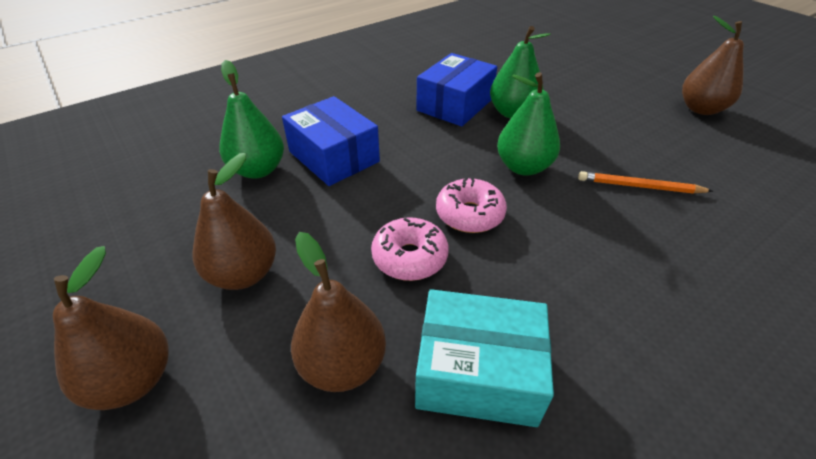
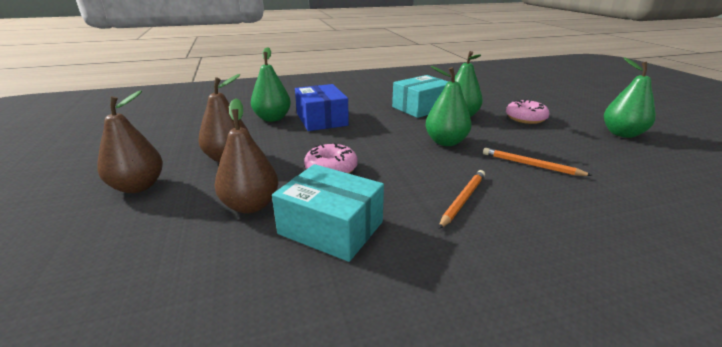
camera: 20 degrees right, 15 degrees down
(455, 105) = (421, 107): blue box -> turquoise box
(469, 214) = (388, 157): pink donut -> pink donut (525, 118)
(601, 269) = (463, 200): none -> orange pencil
(701, 109) = (622, 134): brown pear -> green pear

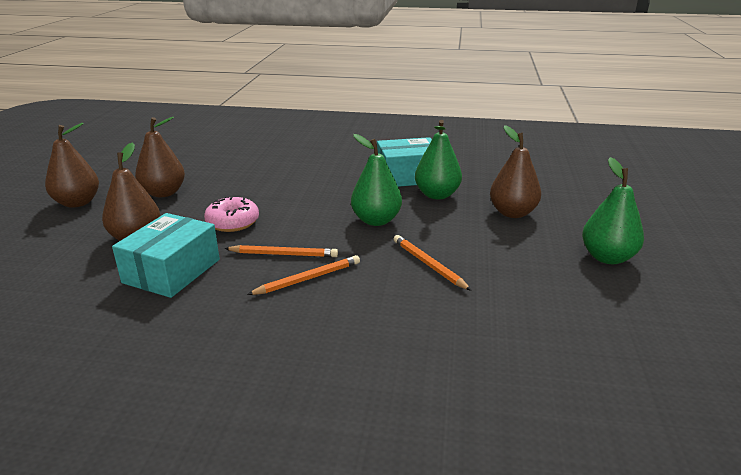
camera: 25 degrees right, 0 degrees up
(272, 118) = (243, 160): green pear -> none
(321, 119) = (286, 170): blue box -> none
(331, 228) = (172, 271): turquoise box -> turquoise box turned 60 degrees clockwise
(413, 185) = (284, 254): none -> orange pencil
(525, 118) = (512, 213): pink donut -> brown pear

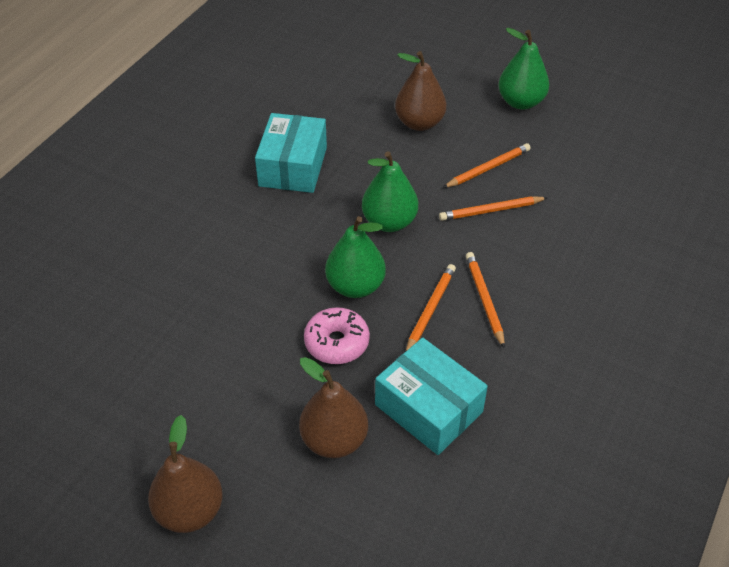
camera: 70 degrees left, 20 degrees up
(163, 193) = (211, 406): brown pear -> none
(437, 195) = (353, 160): green pear -> green pear (355, 286)
(486, 254) = (488, 168): none -> orange pencil

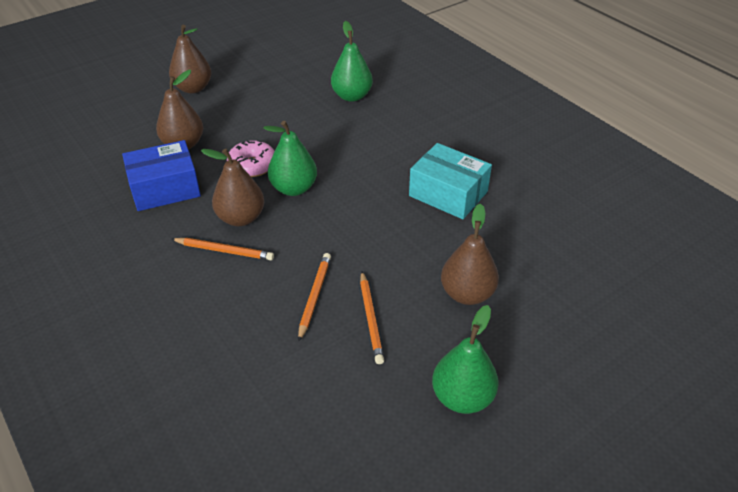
camera: 115 degrees right, 5 degrees down
(389, 222) = (346, 227): green pear -> green pear (351, 96)
(428, 408) = (165, 188): turquoise box -> blue box
(430, 309) = (241, 218): orange pencil -> brown pear

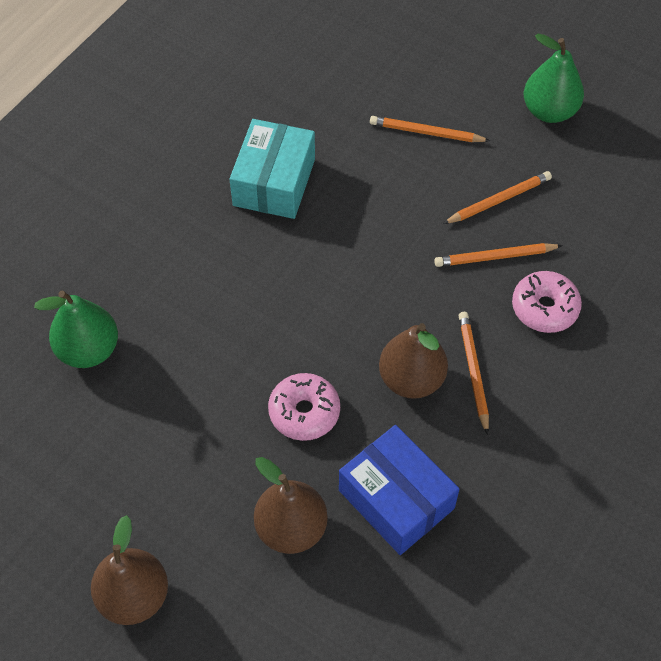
camera: 110 degrees left, 15 degrees up
(249, 311) = (544, 308): none -> pink donut
(294, 188) = (331, 343): green pear -> none
(467, 294) = (426, 132): brown pear -> orange pencil

